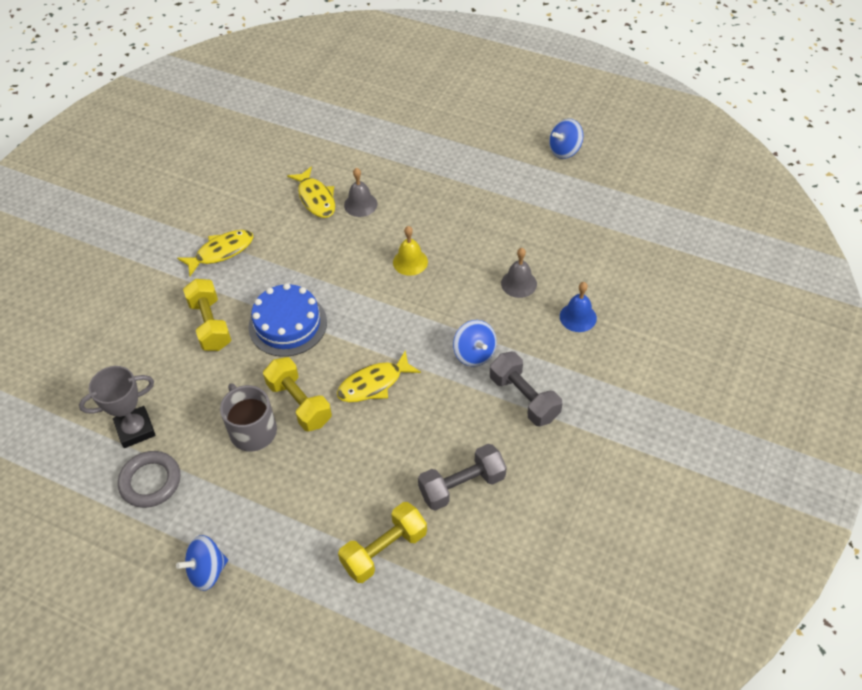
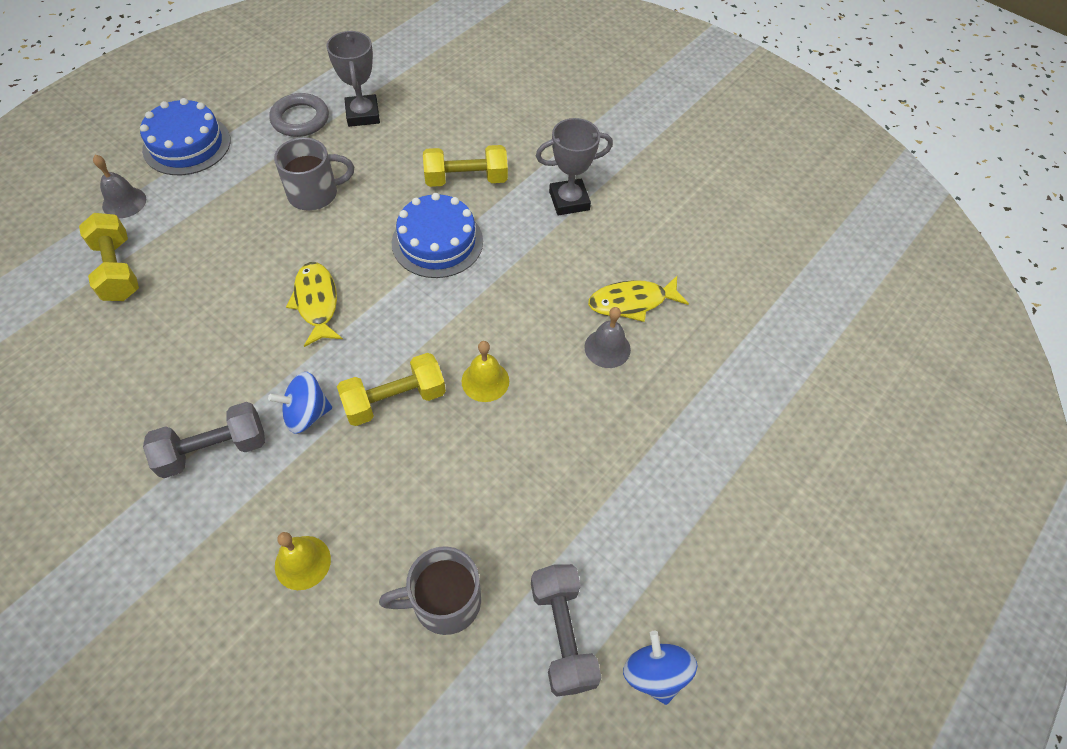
camera: 100 degrees right, 5 degrees up
(207, 571) = (187, 145): blue spinning top -> blue cake
(221, 252) = (569, 201): yellow fish -> grey trophy
(299, 403) = (327, 234): yellow dumbbell -> yellow dumbbell (394, 400)
(462, 485) = (142, 352): grey dumbbell -> grey dumbbell (562, 634)
(519, 283) = (395, 502): grey bell -> grey bell (124, 202)
(569, 243) = (444, 601): none -> grey mug
(578, 317) = (302, 562): blue bell -> yellow bell

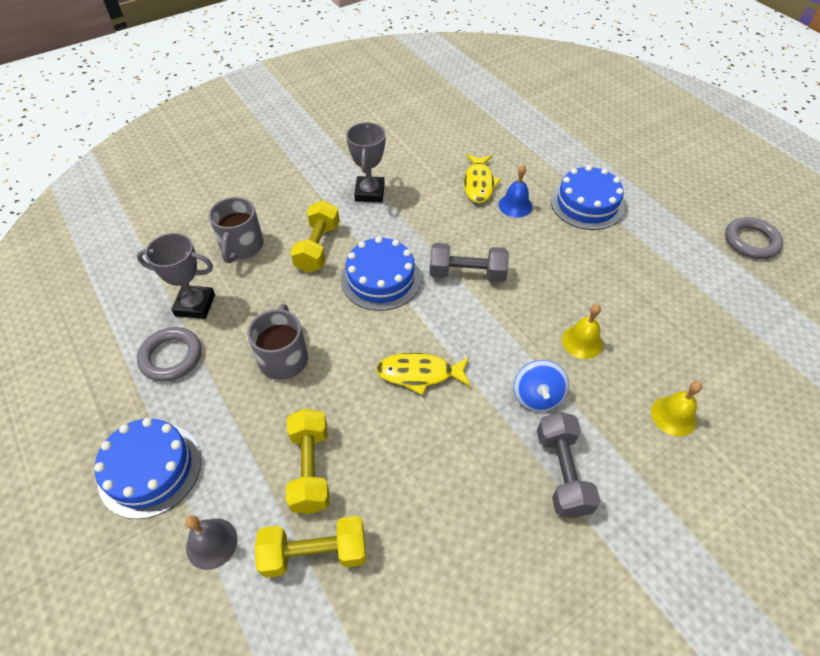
camera: 70 degrees left, 5 degrees down
(394, 400) = (535, 334): yellow dumbbell -> yellow dumbbell (310, 468)
(444, 601) = (706, 333): grey mug -> grey mug (241, 247)
(485, 381) = (528, 276): yellow bell -> yellow bell (582, 341)
(562, 634) = (728, 277): grey dumbbell -> grey dumbbell (467, 274)
(607, 348) = (515, 205): grey bell -> blue bell
(645, 432) = (587, 204): none -> blue cake
(654, 673) = (751, 241): blue spinning top -> grey ring

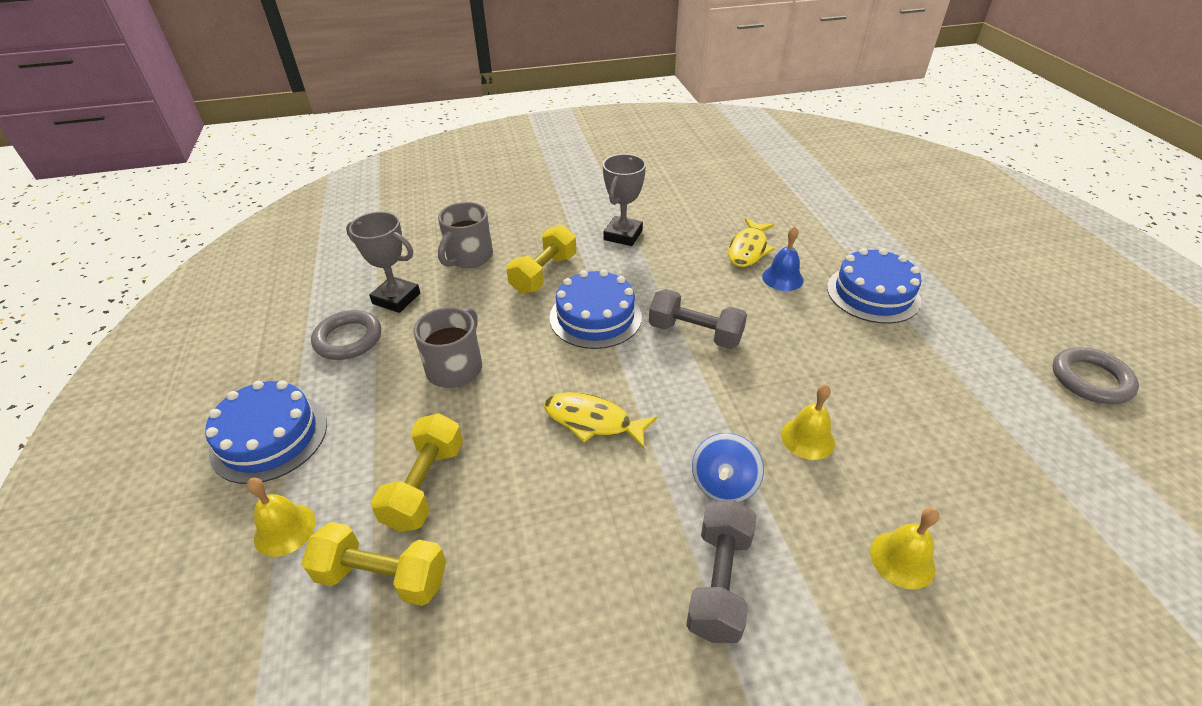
camera: 20 degrees right, 10 degrees down
(211, 543) = (285, 529): grey bell -> yellow bell

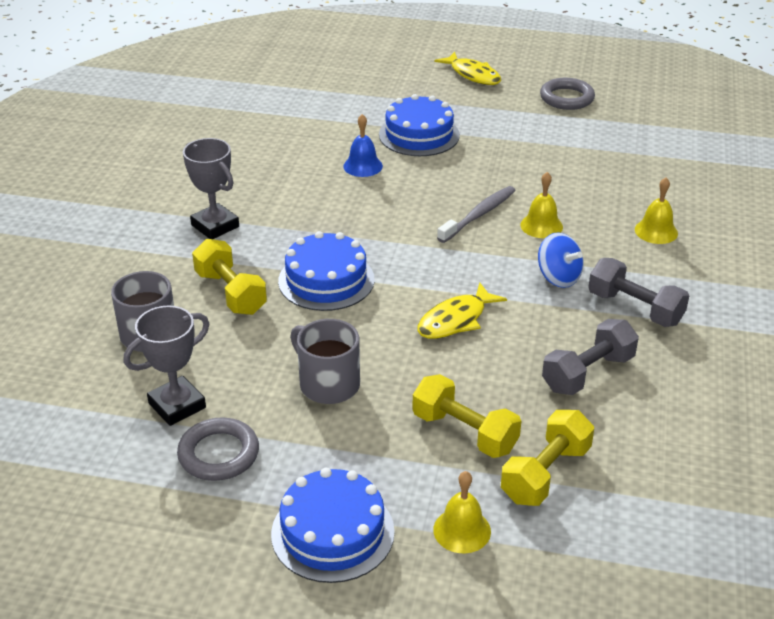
camera: 65 degrees left, 5 degrees down
(695, 333) = (394, 234): grey dumbbell -> grey dumbbell (588, 373)
(748, 249) = (308, 167): yellow fish -> yellow fish (473, 75)
(780, 381) = (479, 215): none -> grey toothbrush

